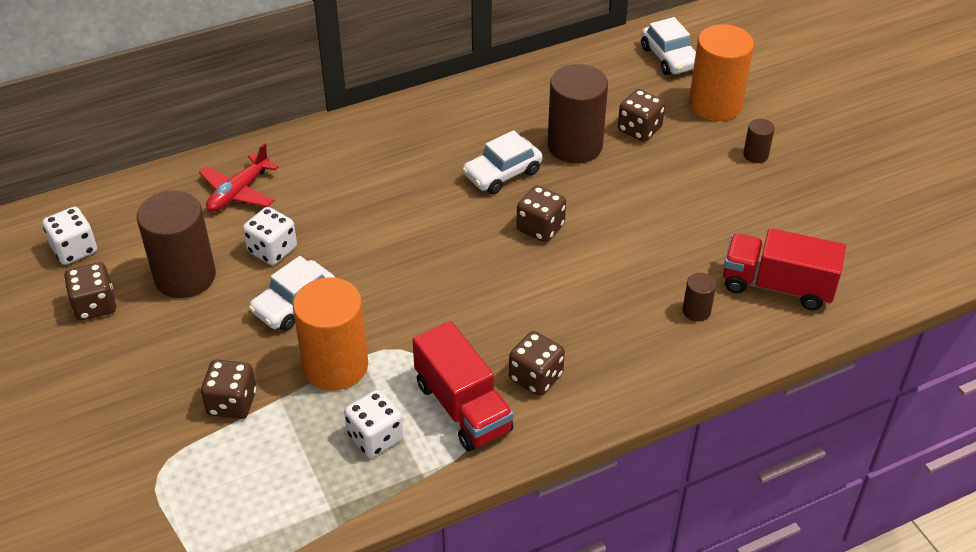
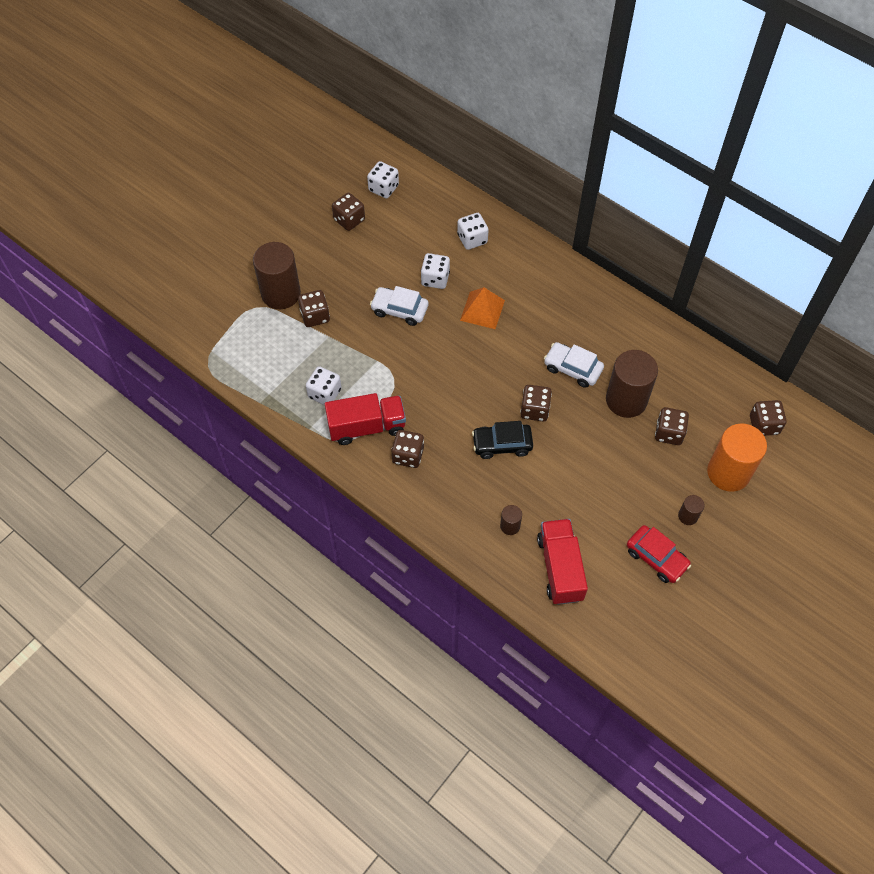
camera: 65 degrees right, 15 degrees up
(185, 276) = (392, 248): brown cylinder -> brown cylinder (281, 293)
(238, 192) = (472, 239): red plane -> white dice
(335, 366) = (365, 351): orange cylinder -> none
(357, 222) = (482, 310): none -> orange pyramid
(463, 407) = (366, 427): red truck -> red truck turned 135 degrees counterclockwise
(573, 276) = (502, 444): none -> black car
(669, 58) = (764, 425): white car -> brown dice
(798, 199) = (656, 558): none -> red car

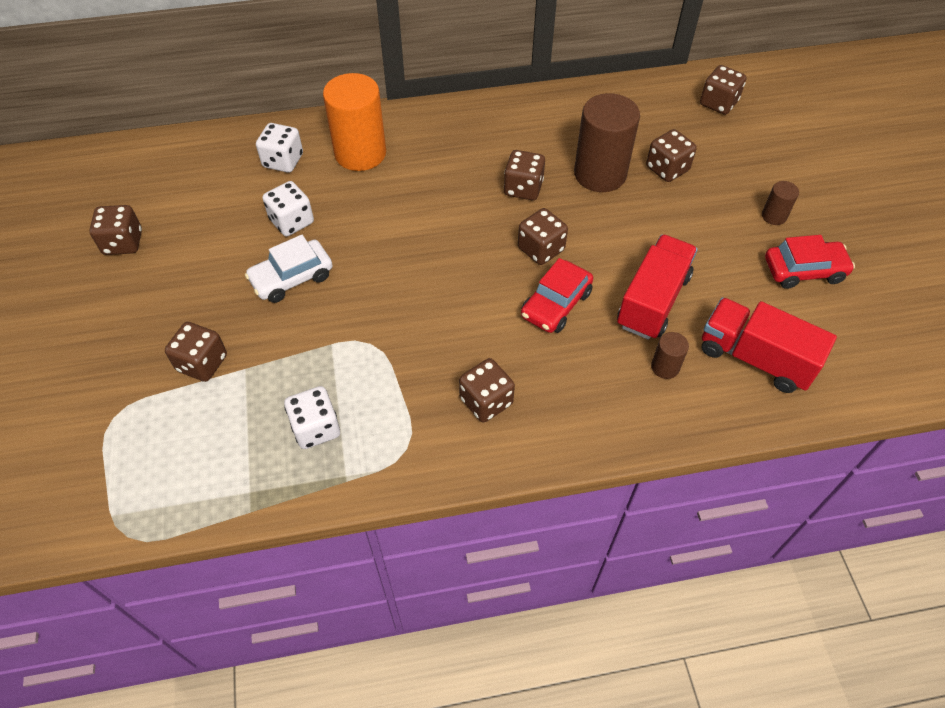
camera: 50 degrees left, 5 degrees down
(281, 293) = (129, 376): brown cylinder -> none
(366, 427) = (407, 416): red truck -> red truck (653, 301)
(383, 188) = (127, 187): white dice -> none
(482, 310) = (376, 210): orange pyramid -> none
(502, 444) = (556, 304): black car -> red car
(572, 368) = (523, 188): white car -> brown dice
(728, 472) = (749, 157): orange cylinder -> orange cylinder (360, 153)

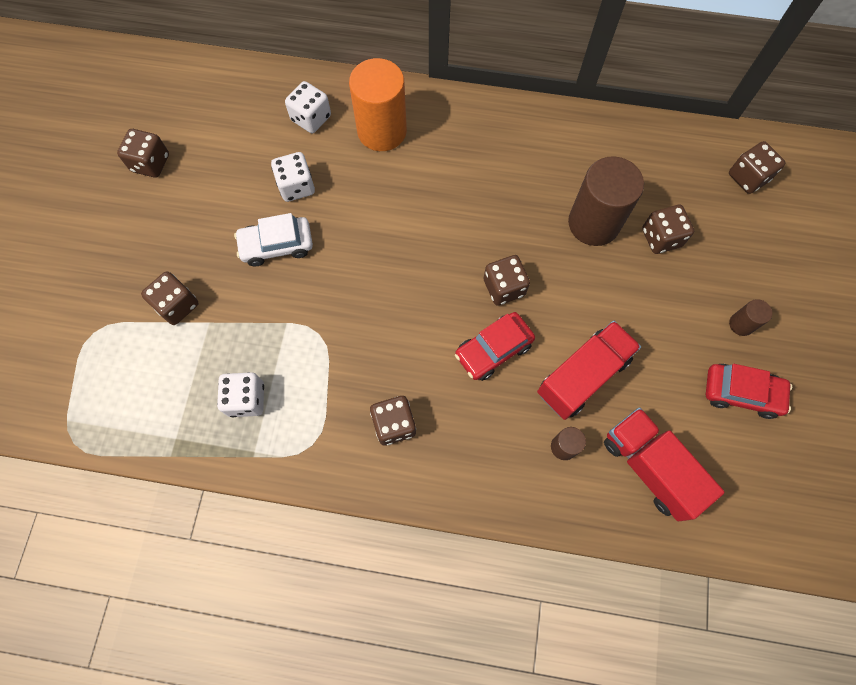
camera: 20 degrees right, 15 degrees up
(523, 188) = (515, 216): brown dice -> none

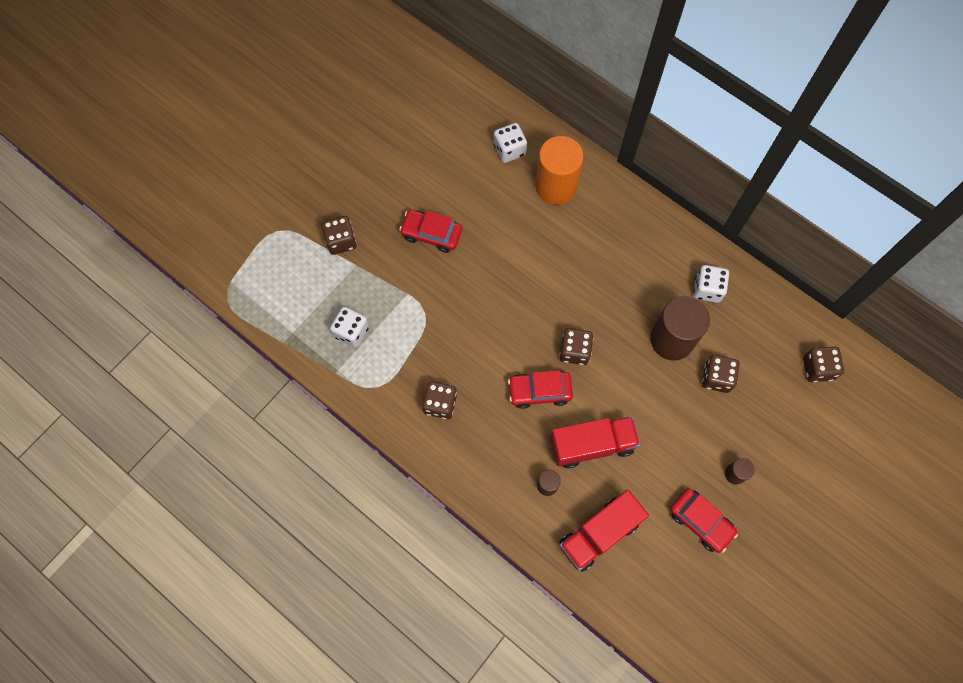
camera: 30 degrees right, 0 degrees up
(150, 163) = (377, 127): brown dice -> none
(276, 245) = (431, 234): white car -> red car
(296, 186) = (469, 197): white dice -> white dice (707, 289)
(650, 467) = (599, 533): red truck -> red truck turned 120 degrees counterclockwise

